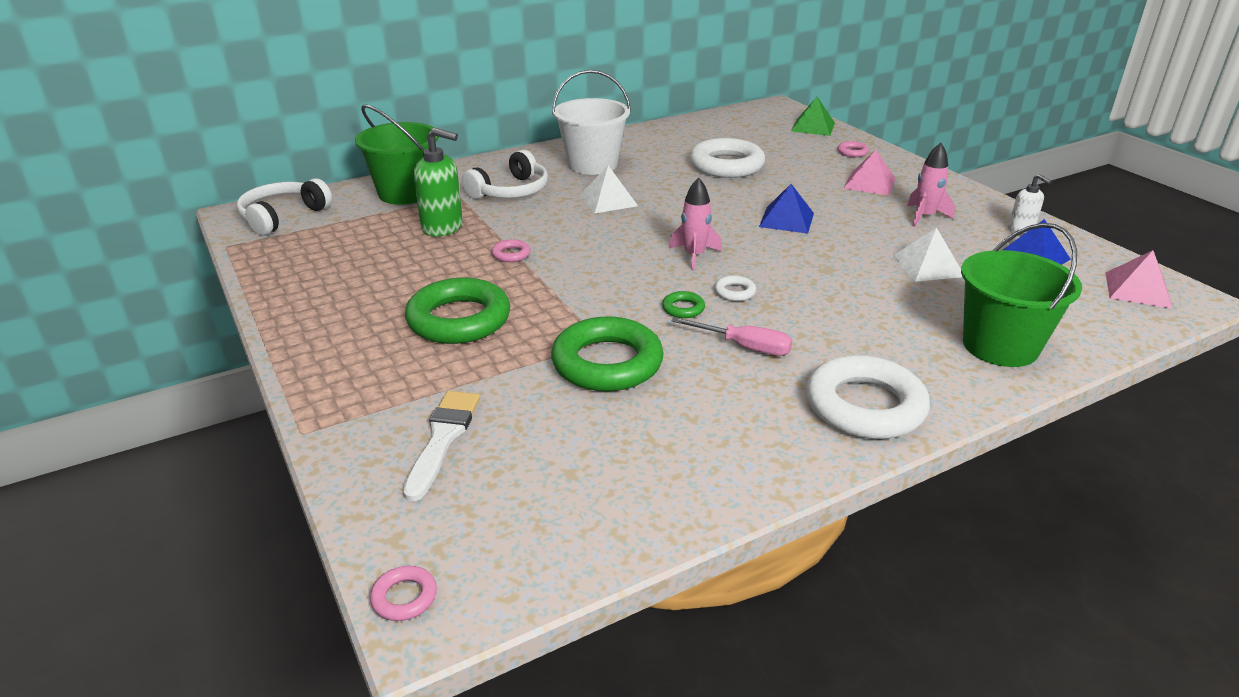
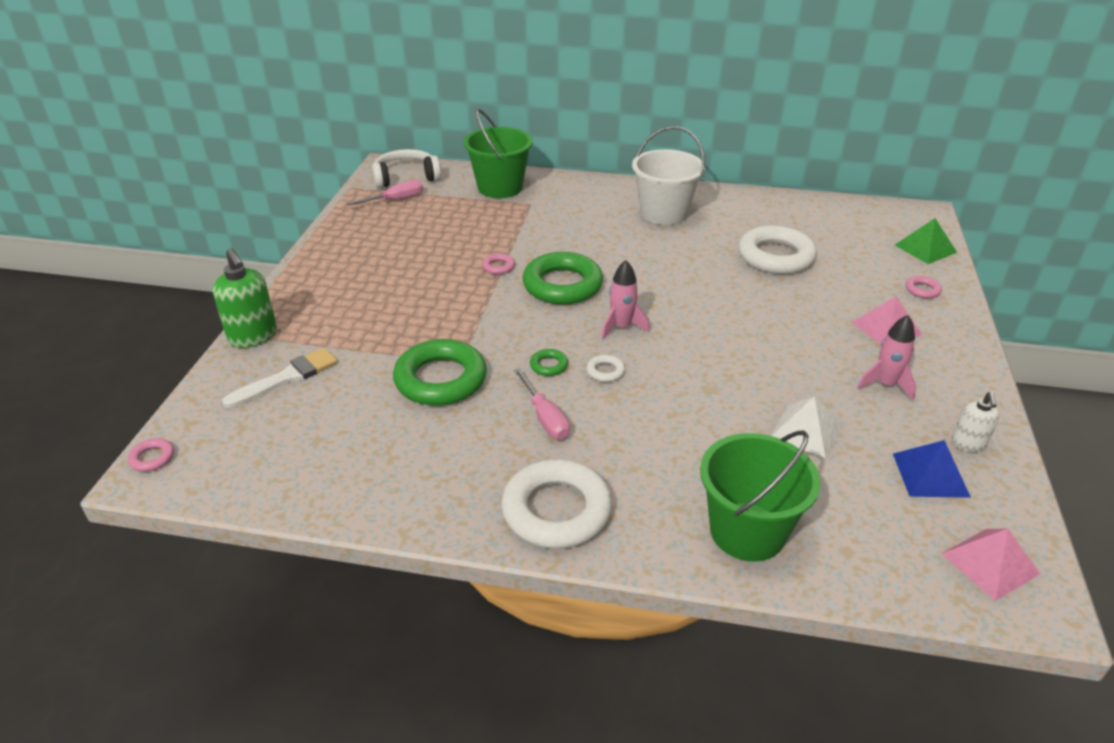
camera: 40 degrees right, 5 degrees up
(303, 239) = (395, 200): none -> pink screwdriver
(443, 227) = (486, 226): green soap dispenser -> green soap dispenser (253, 337)
(459, 319) = (401, 301): green ring -> green ring (562, 285)
(511, 191) = (570, 214): white headphones -> none
(608, 200) = (629, 250): white pyramid -> none
(786, 219) = (747, 329): blue pyramid -> none

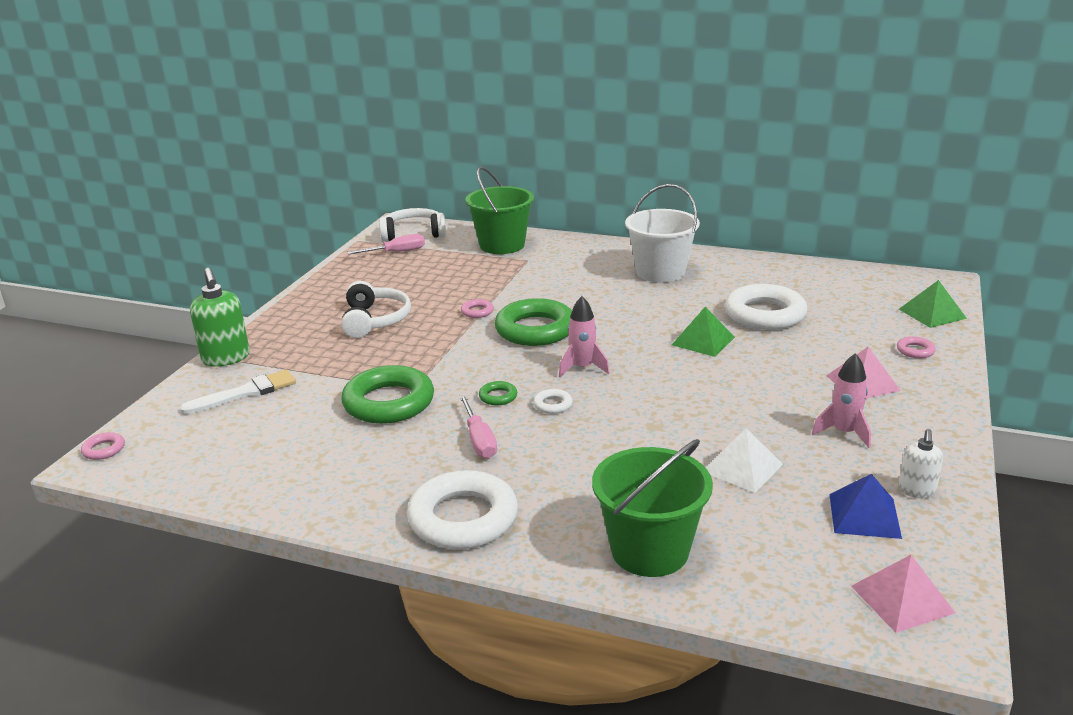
camera: 10 degrees right, 10 degrees down
(397, 282) = (375, 320): none -> white headphones
(727, 289) = (703, 341): none -> green pyramid

